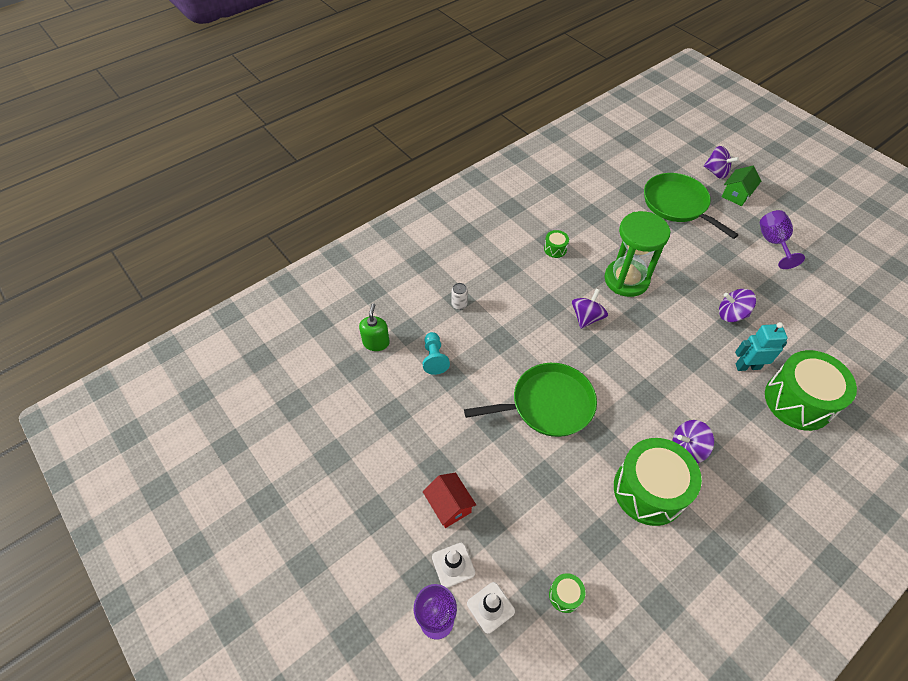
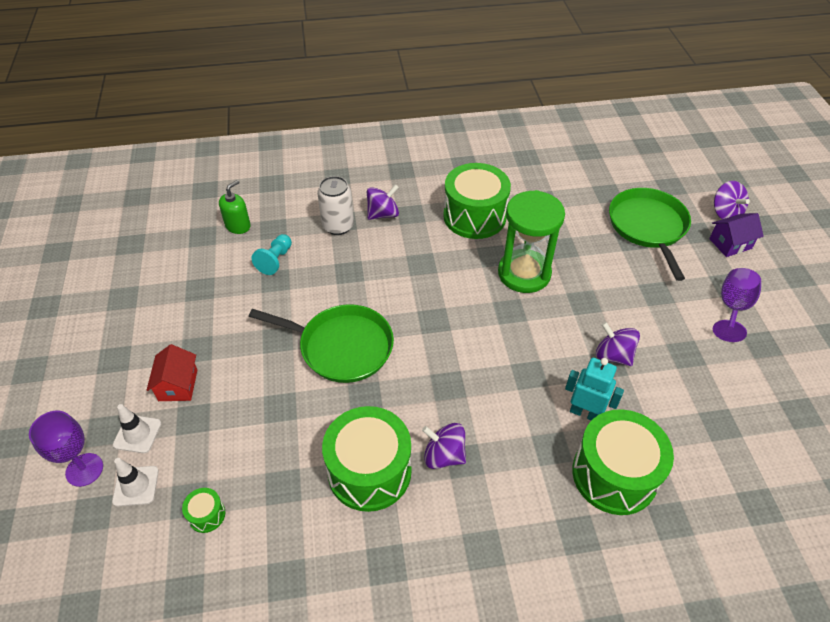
camera: 30 degrees right, 5 degrees down
(459, 304) = (338, 226): white can -> white can, size x1.85
(555, 249) = (474, 216): green drum -> green drum, size x2.40
(586, 317) = (450, 289): purple spinning top -> purple spinning top (383, 214)
(736, 195) = (730, 244): green house -> purple house

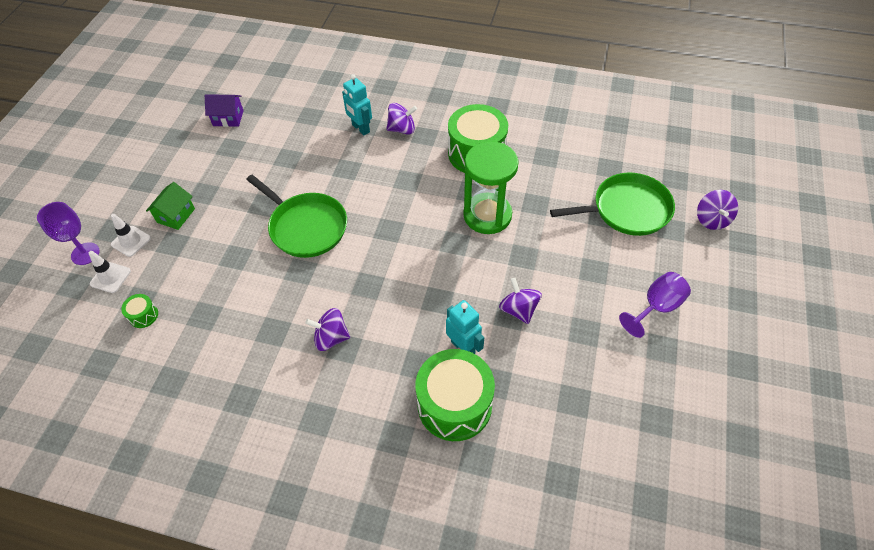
camera: 25 degrees right, 5 degrees up
(178, 385) = (176, 215): red house -> green house
(238, 226) = (285, 106): green soap dispenser -> none
(275, 260) = (297, 142): turquoise pawn -> none
(338, 226) = (360, 128): white can -> turquoise robot
(369, 471) = (270, 328): green drum -> none
(444, 455) = (331, 338): purple spinning top -> purple spinning top turned 45 degrees counterclockwise
(648, 227) = (627, 210): green pan -> green pan turned 60 degrees clockwise
(730, 244) = (696, 249): purple house -> purple house (228, 118)

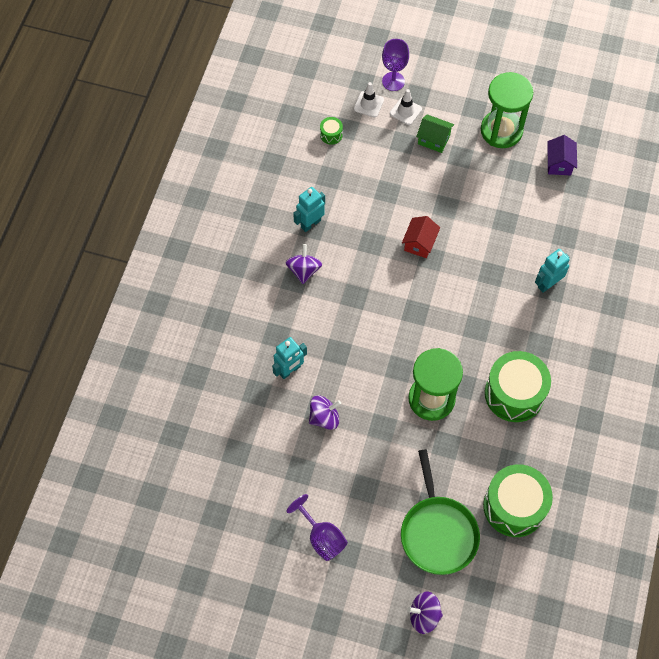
camera: 90 degrees right, 10 degrees up
(179, 160) = (501, 130): none -> green hourglass
(267, 333) = (310, 223): none -> turquoise robot
(306, 227) = (419, 243): green pan -> red house
(402, 129) = (548, 323): purple spinning top -> none
(454, 405) = (239, 361): green drum -> green drum (514, 506)

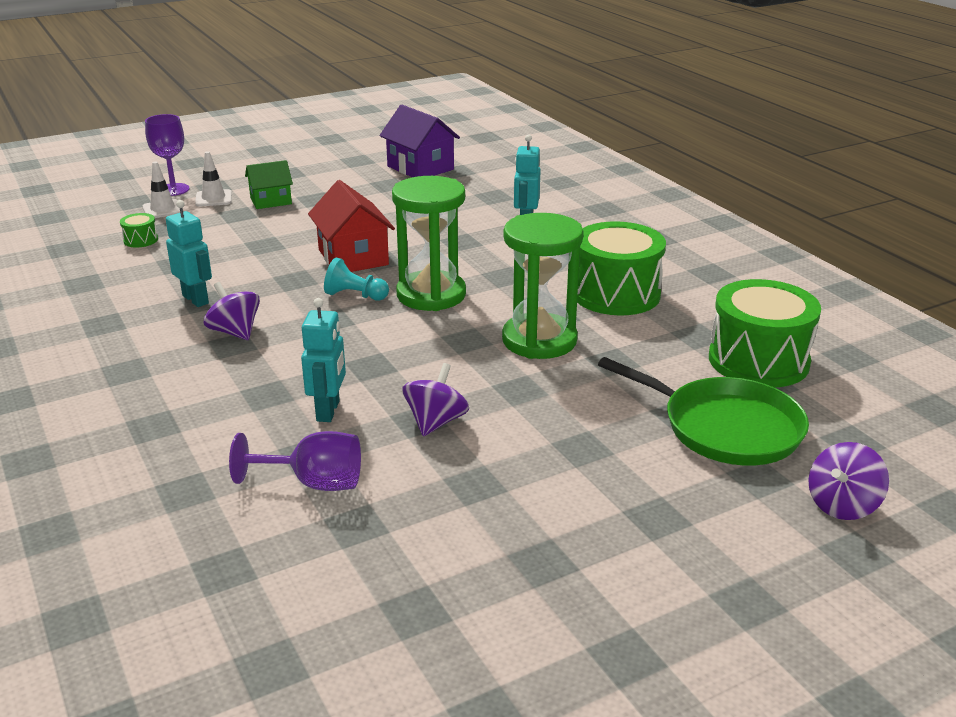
camera: 45 degrees left, 35 degrees down
(310, 223) = (196, 299): turquoise robot -> turquoise robot turned 135 degrees clockwise
(322, 537) = (604, 525): purple goblet -> purple goblet (314, 483)
(385, 283) = (355, 296): none -> turquoise pawn
(419, 243) = (353, 257): red house -> red house, size x1.55
(501, 130) = (335, 173): green hourglass -> green hourglass (431, 295)
(559, 163) = (420, 168): purple house -> purple house, size x1.55

